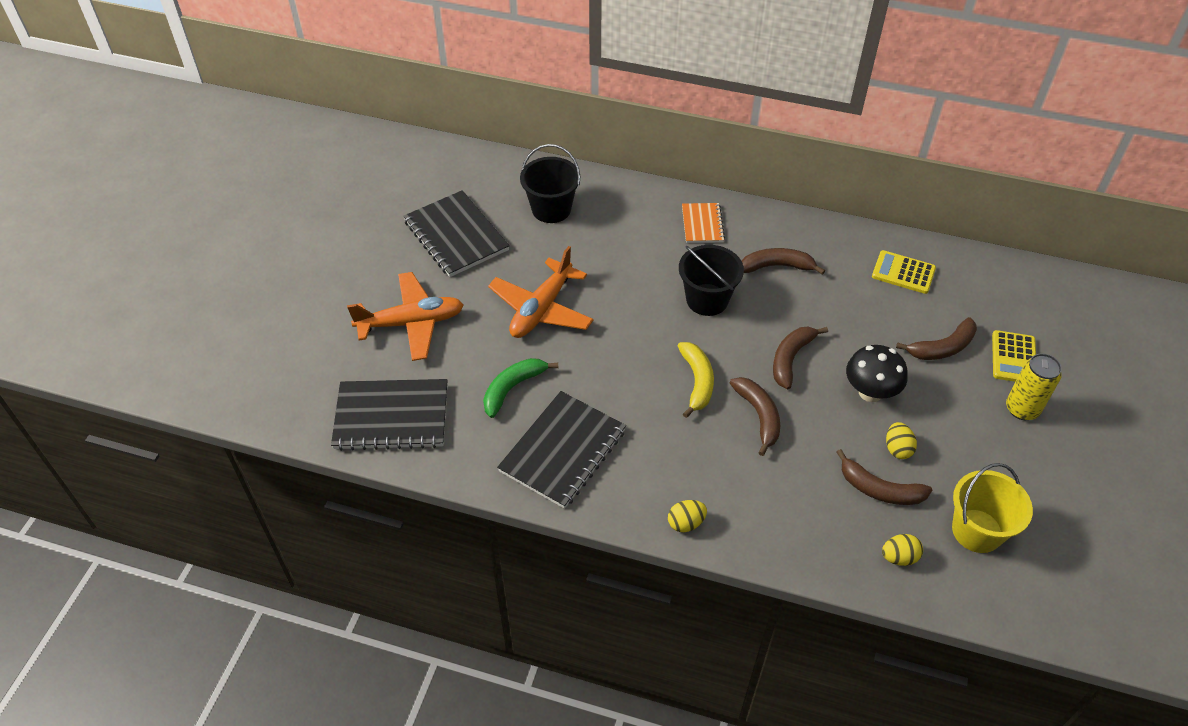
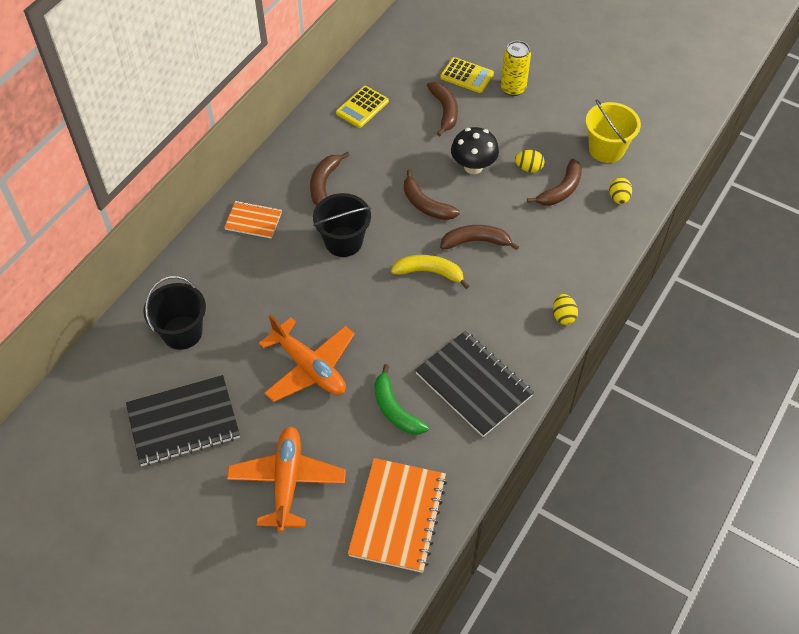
camera: 75 degrees left, 5 degrees up
(391, 416) = (398, 516): black notebook -> orange notebook

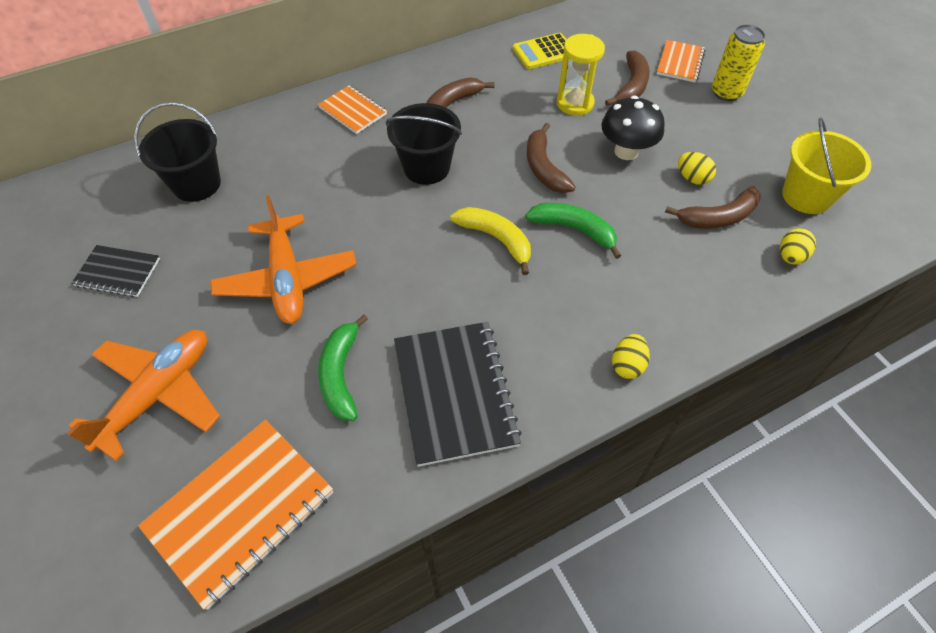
camera: 30 degrees right, 0 degrees up
(183, 422) = (118, 272): black notebook -> black notebook, size x0.56
(413, 143) = (575, 103): none -> yellow hourglass
(466, 76) = (680, 63): yellow calculator -> orange notebook
(476, 241) = (574, 229): brown banana -> green banana

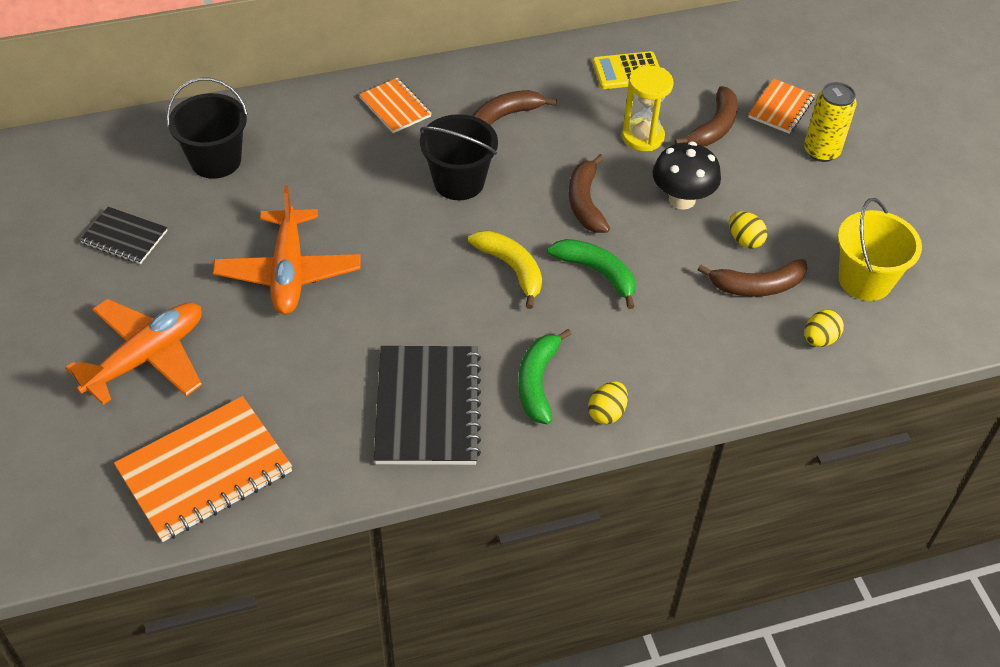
camera: 10 degrees right, 5 degrees down
(341, 374) = (322, 371): green banana -> green banana (537, 382)

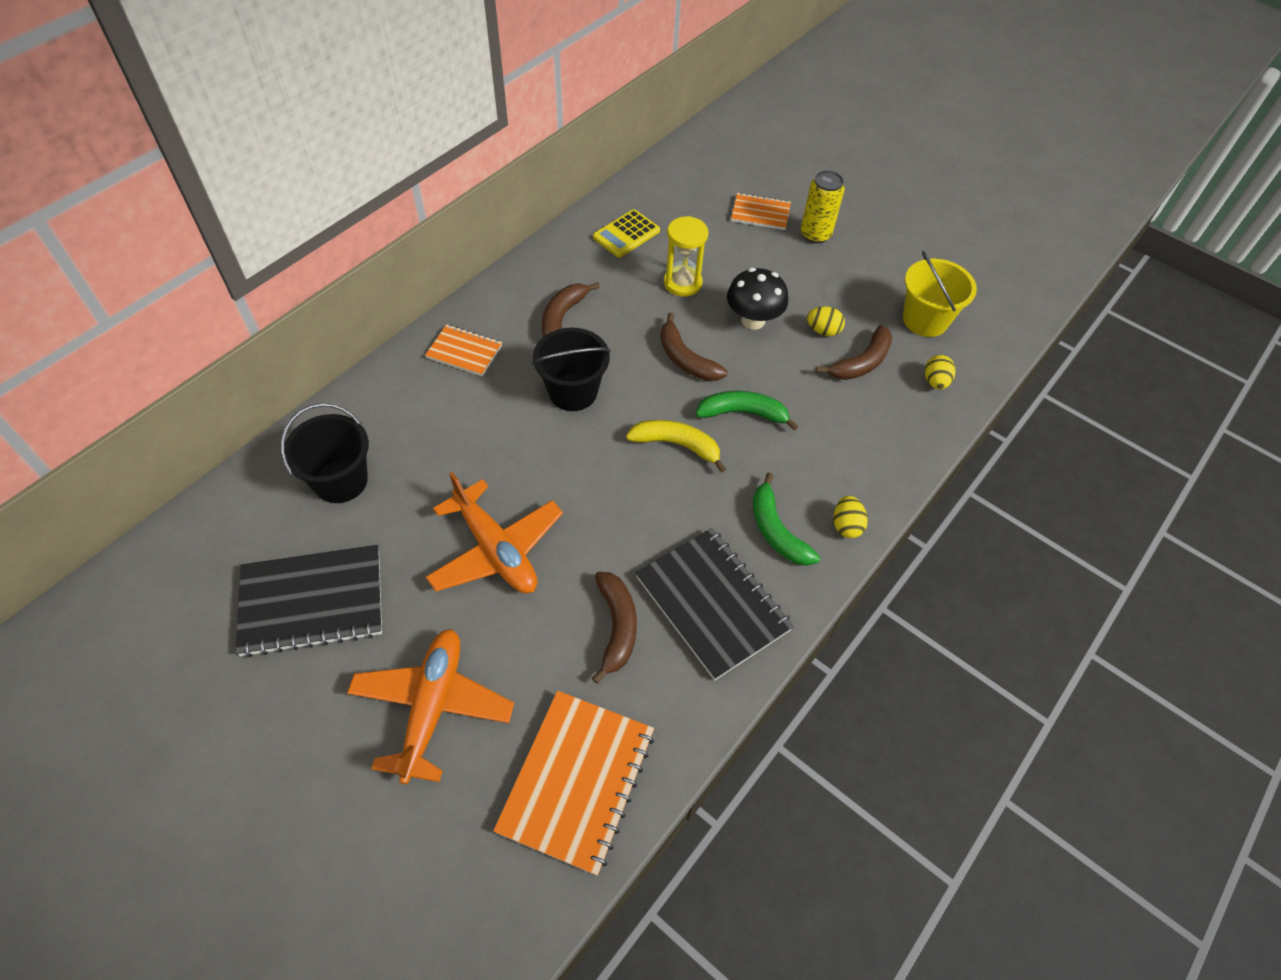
camera: 35 degrees left, 5 degrees up
(124, 237) = (312, 602): black notebook -> black notebook, size x1.79
(714, 127) = (727, 250): brown banana -> brown banana (616, 627)
(781, 108) = (760, 213): orange notebook -> orange notebook turned 75 degrees counterclockwise

